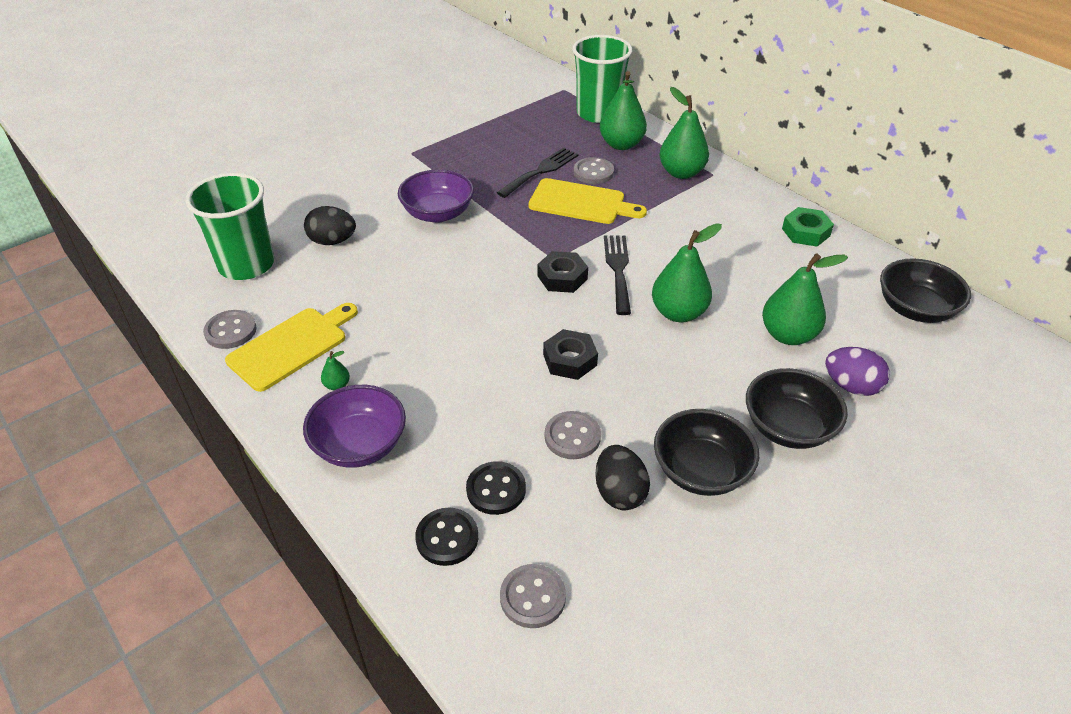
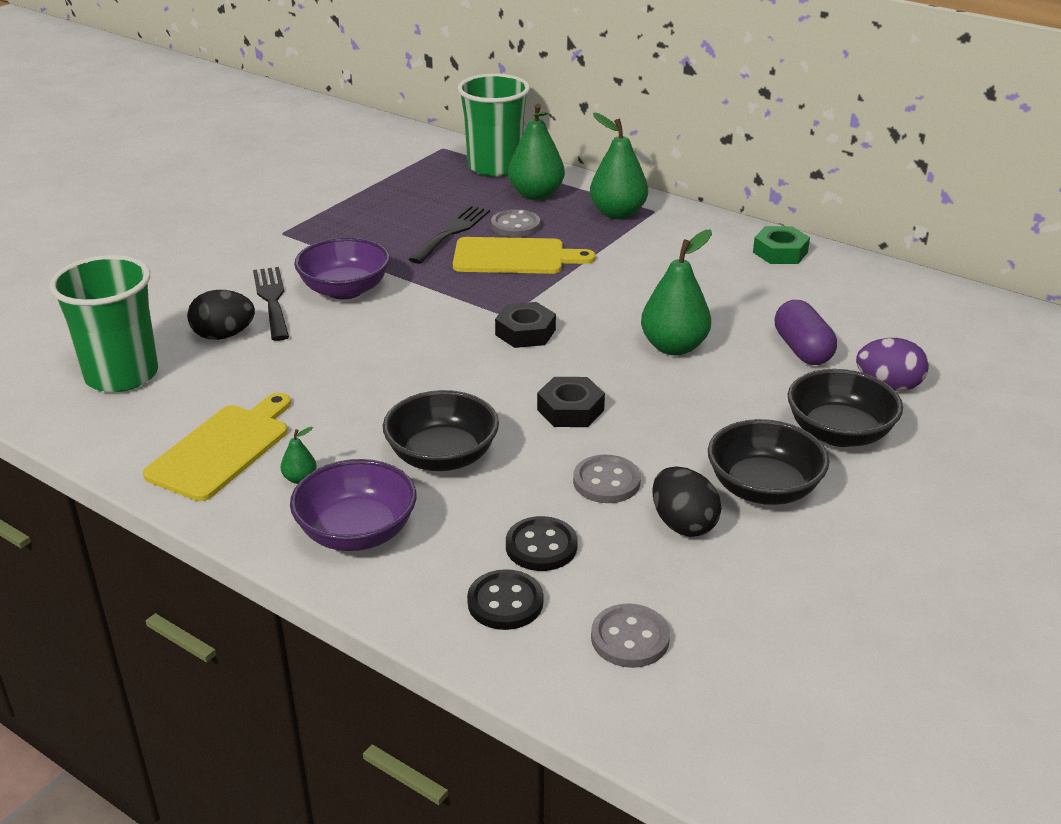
camera: 15 degrees left, 10 degrees down
(231, 331) = (134, 446): grey button -> none
(618, 269) = (587, 316): black fork -> black fork (272, 300)
(788, 335) = (802, 350): green pear -> purple capsule
(915, 309) = (924, 306): black bowl -> black bowl (442, 457)

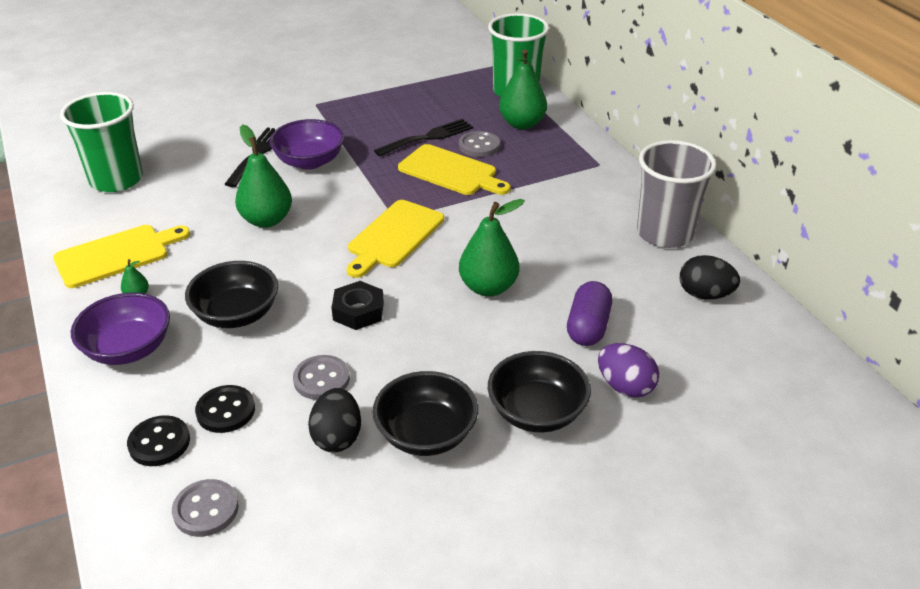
camera: 30 degrees right, 5 degrees up
(224, 335) = (201, 171): black egg -> black egg (705, 294)
(525, 332) = (393, 236): black nut -> yellow cutting board
(617, 213) = (567, 158): green pear -> green pear (266, 220)
(780, 252) = (664, 233): green nut -> grey cup

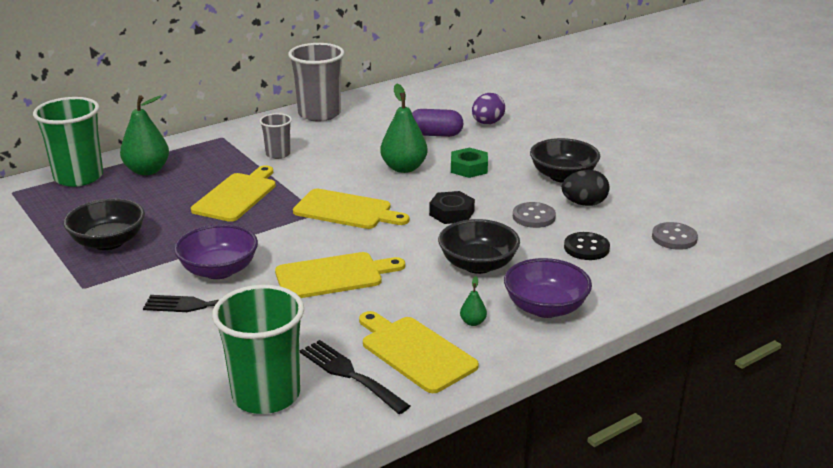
camera: 100 degrees left, 10 degrees down
(159, 443) = (633, 268): black button -> none
(266, 220) = (333, 276): green pear -> yellow cutting board
(428, 137) = (170, 212): black fork -> black fork (349, 374)
(475, 343) = (469, 168): none -> green nut
(479, 146) = (189, 187): grey button -> none
(537, 412) = (524, 146): black bowl -> black bowl (108, 242)
(546, 199) = (278, 154): none -> grey cup
(705, 294) = (387, 103): black egg -> none

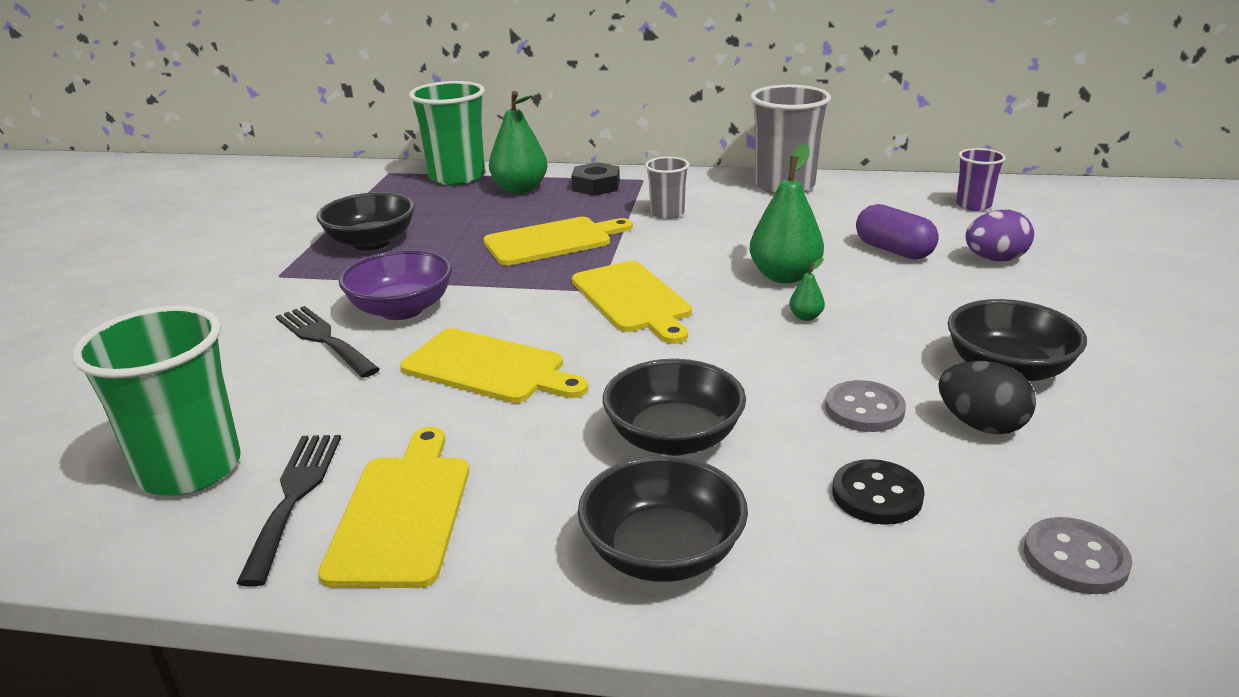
camera: 45 degrees right, 0 degrees up
(437, 95) = (973, 205): none -> purple cup
(451, 213) = (753, 354): black nut -> black nut (596, 186)
(469, 168) = (873, 306): green nut -> none
(473, 322) = (533, 515): green pear -> green pear (806, 317)
(545, 308) = (662, 553): purple bowl -> black bowl

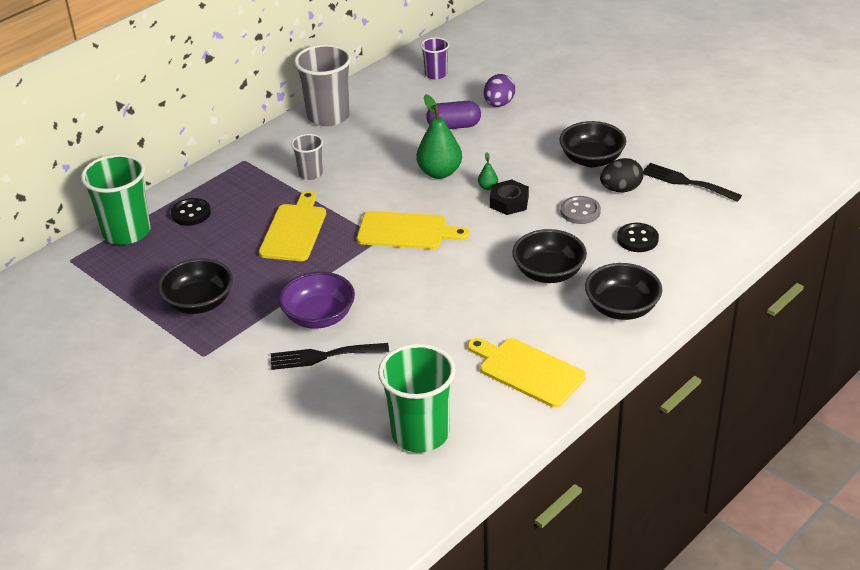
camera: 55 degrees left, 10 degrees up
(294, 496) = (481, 402): black fork -> black fork (686, 182)
(489, 368) = (425, 306): yellow cutting board -> none
(520, 189) = (191, 213): green pear -> black button
(596, 186) = (229, 182): black nut -> black nut (509, 202)
(1075, 558) = (710, 215): grey button -> none

